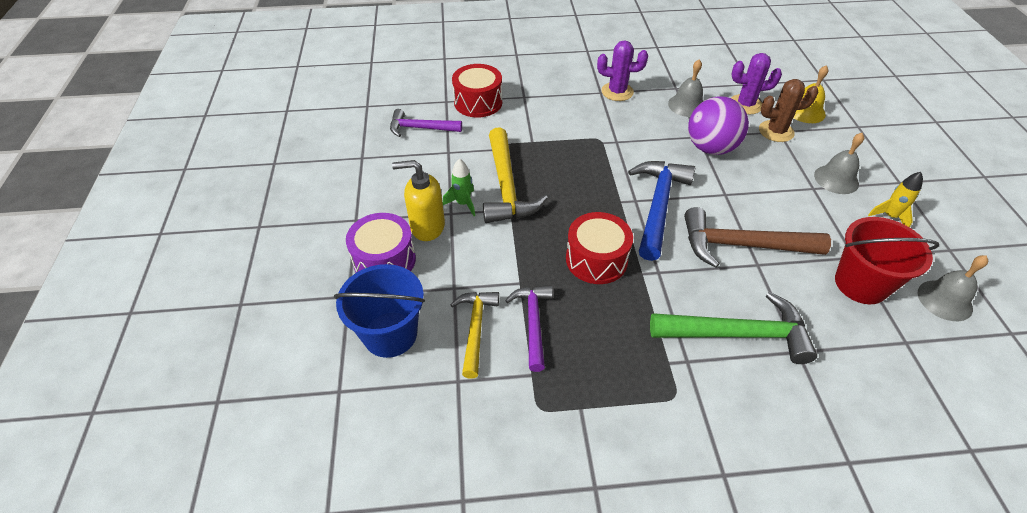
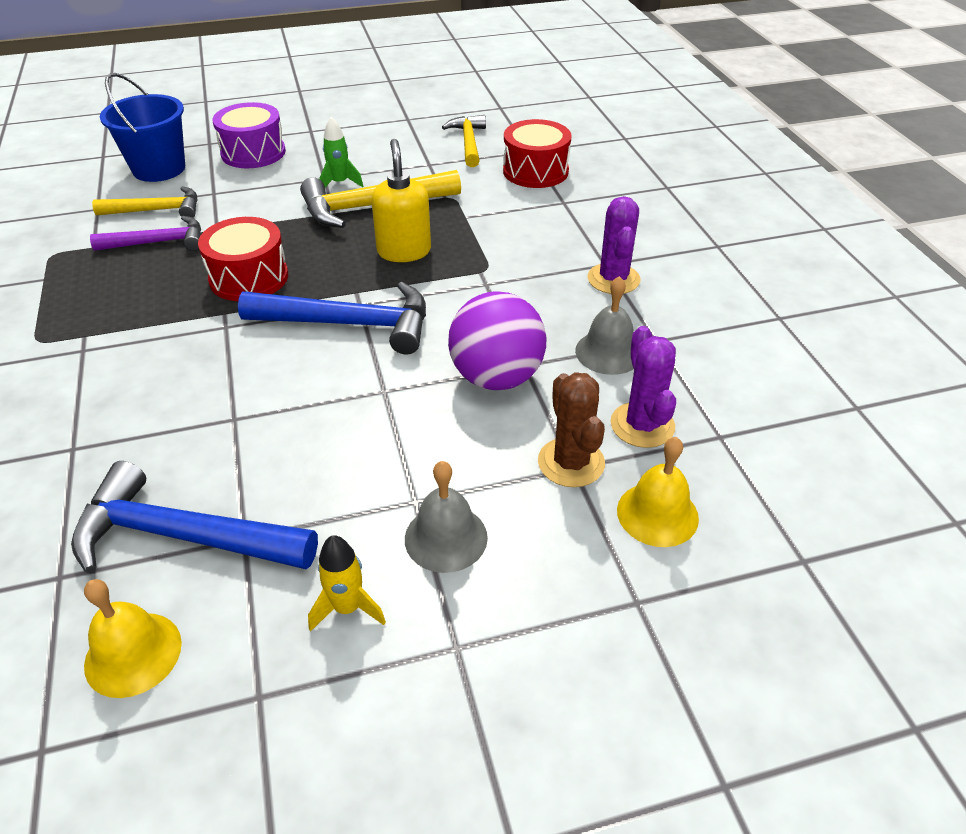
camera: 80 degrees right, 5 degrees down
(421, 128) = (468, 142): purple hammer -> yellow hammer
(427, 227) = (301, 167): yellow soap dispenser -> yellow soap dispenser (404, 251)
(737, 334) = (112, 392): green hammer -> none
(742, 245) = (272, 404): brown hammer -> none
(861, 284) = (183, 536): red bucket -> blue hammer
(944, 300) = (133, 654): grey bell -> yellow bell

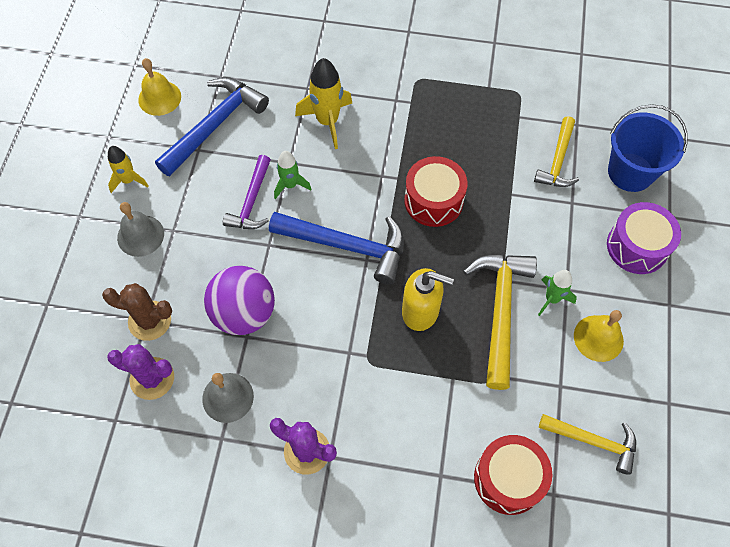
camera: 115 degrees right, 20 degrees up
(141, 404) = (327, 121): none -> yellow rocket
(158, 242) = (508, 155): purple hammer -> purple hammer (251, 201)
(275, 403) = (290, 185): none -> green rocket
(349, 324) = (346, 246): blue hammer -> blue hammer turned 105 degrees counterclockwise
(657, 514) = (87, 346): yellow bell -> yellow bell (598, 338)

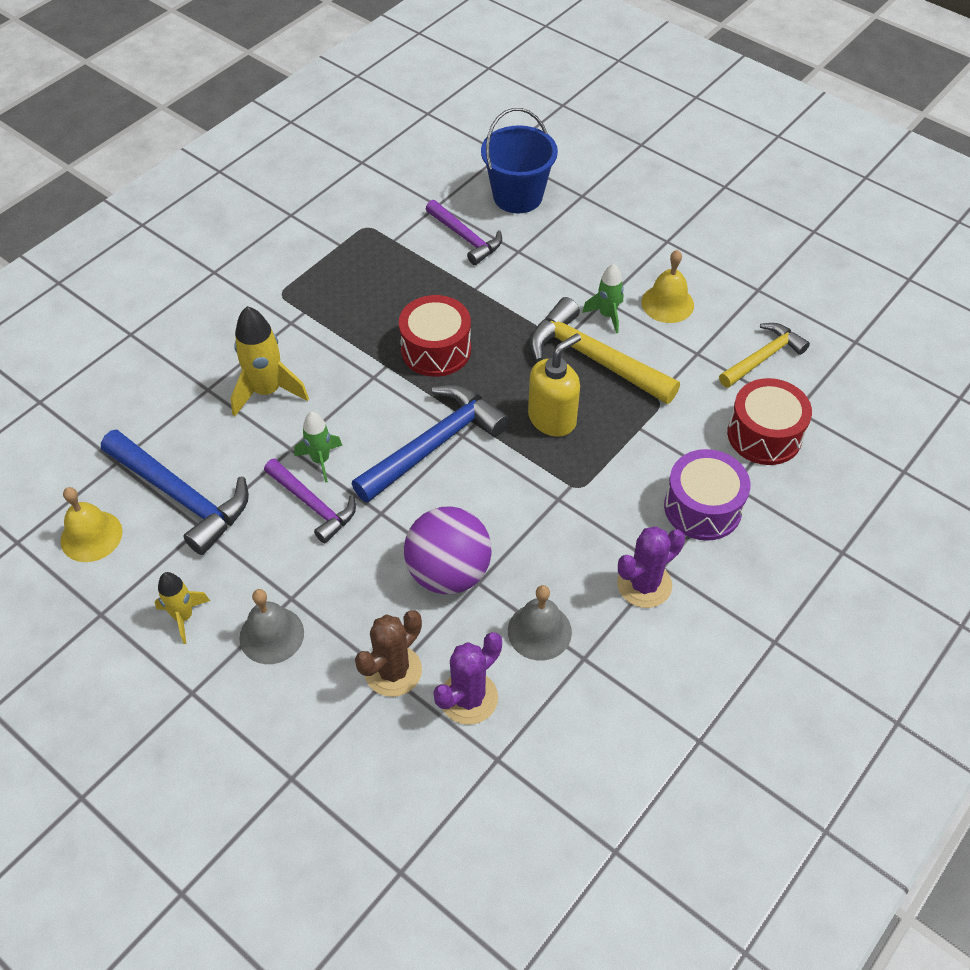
camera: 60 degrees left, 10 degrees down
(215, 125) = (181, 497): blue hammer -> blue hammer turned 150 degrees clockwise
(558, 160) = (465, 238): yellow hammer -> purple hammer
(637, 246) = (596, 231): purple drum -> purple drum (702, 507)

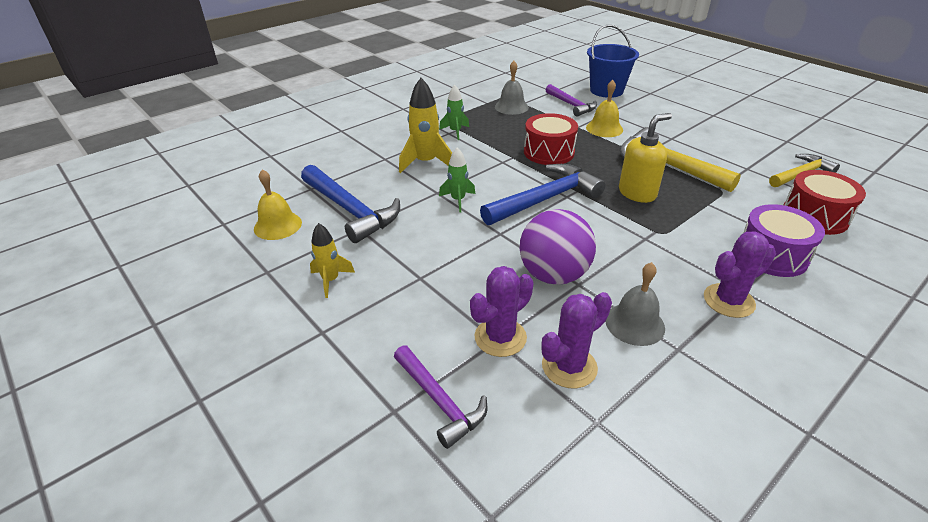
camera: 10 degrees right, 15 degrees down
(271, 635) = (399, 300): grey bell -> grey bell (511, 107)
(313, 505) = (448, 224): purple hammer -> purple hammer (439, 401)
(393, 671) = (500, 337): brown cactus -> purple cactus
(607, 315) = (674, 145): green rocket -> green rocket (455, 132)
(667, 303) = (719, 142): yellow bell -> yellow bell (604, 128)

